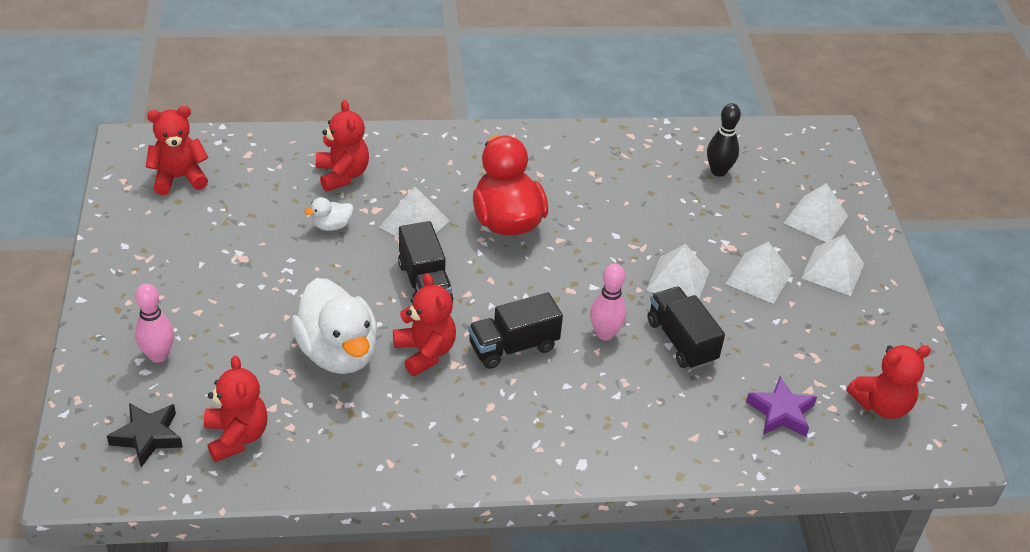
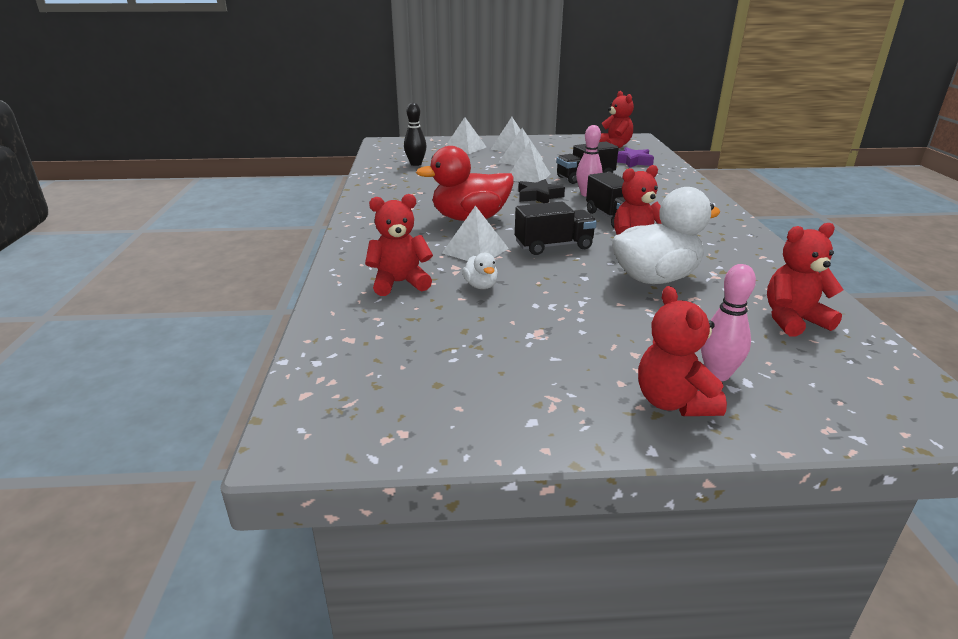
camera: 85 degrees left, 15 degrees down
(147, 437) = (838, 371): black star -> black star (539, 196)
(179, 178) = (388, 387): red teddy bear -> red teddy bear (673, 402)

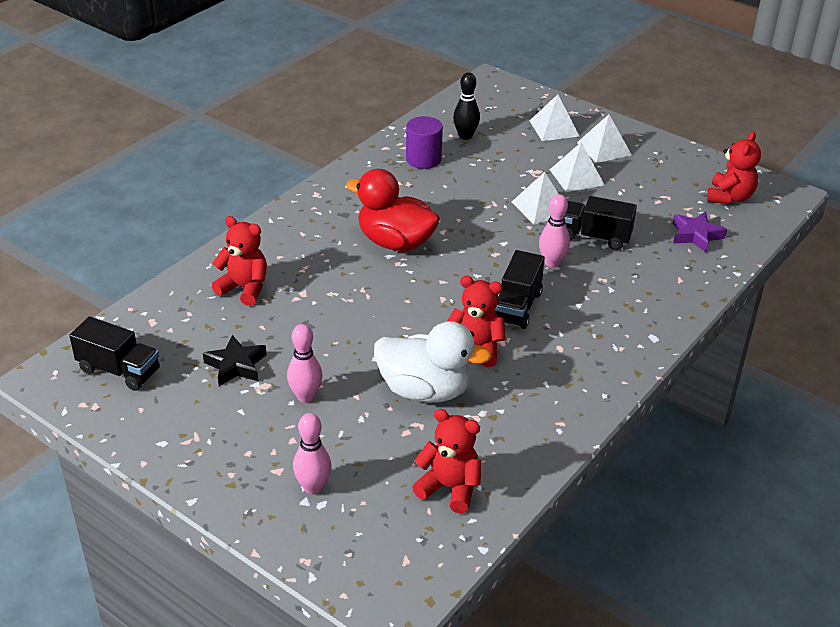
camera: 40 degrees right, 10 degrees up
(408, 180) = (423, 159): none -> purple cylinder
(475, 250) = (342, 283): white pyramid -> none
(481, 286) = (291, 322): white duck -> none
(539, 196) = (501, 243): black star -> black star (236, 365)
(553, 246) = (408, 312): black truck -> black truck (119, 370)
(585, 322) = (306, 396): none -> pink bowling pin
(673, 402) = (253, 485): red teddy bear -> none

